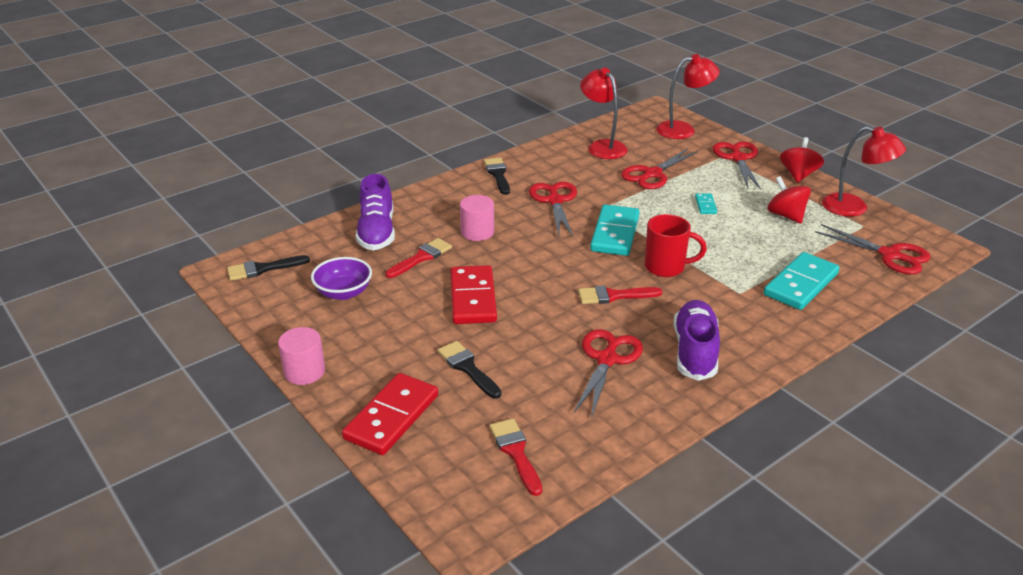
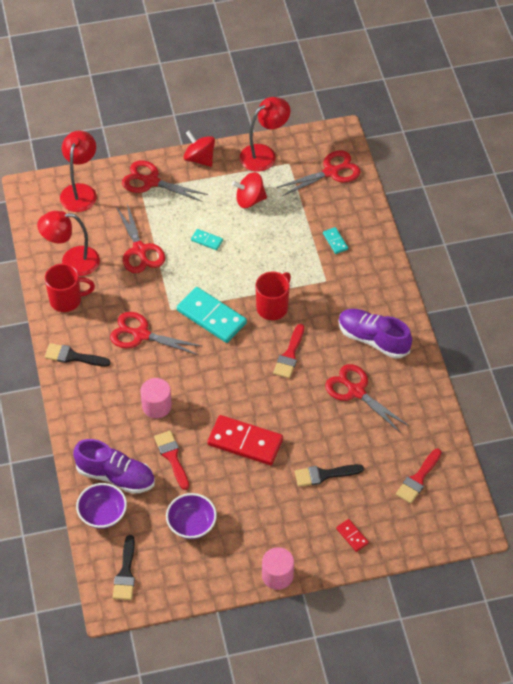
camera: 65 degrees left, 20 degrees up
(327, 237) = (103, 514): none -> purple bowl
(391, 417) = (352, 536): red domino -> red domino, size x0.46
(515, 452) = (418, 479): red brush -> red brush turned 60 degrees counterclockwise
(558, 155) = (67, 300): none -> red mug
(800, 284) = (335, 241): turquoise domino -> turquoise domino, size x0.46

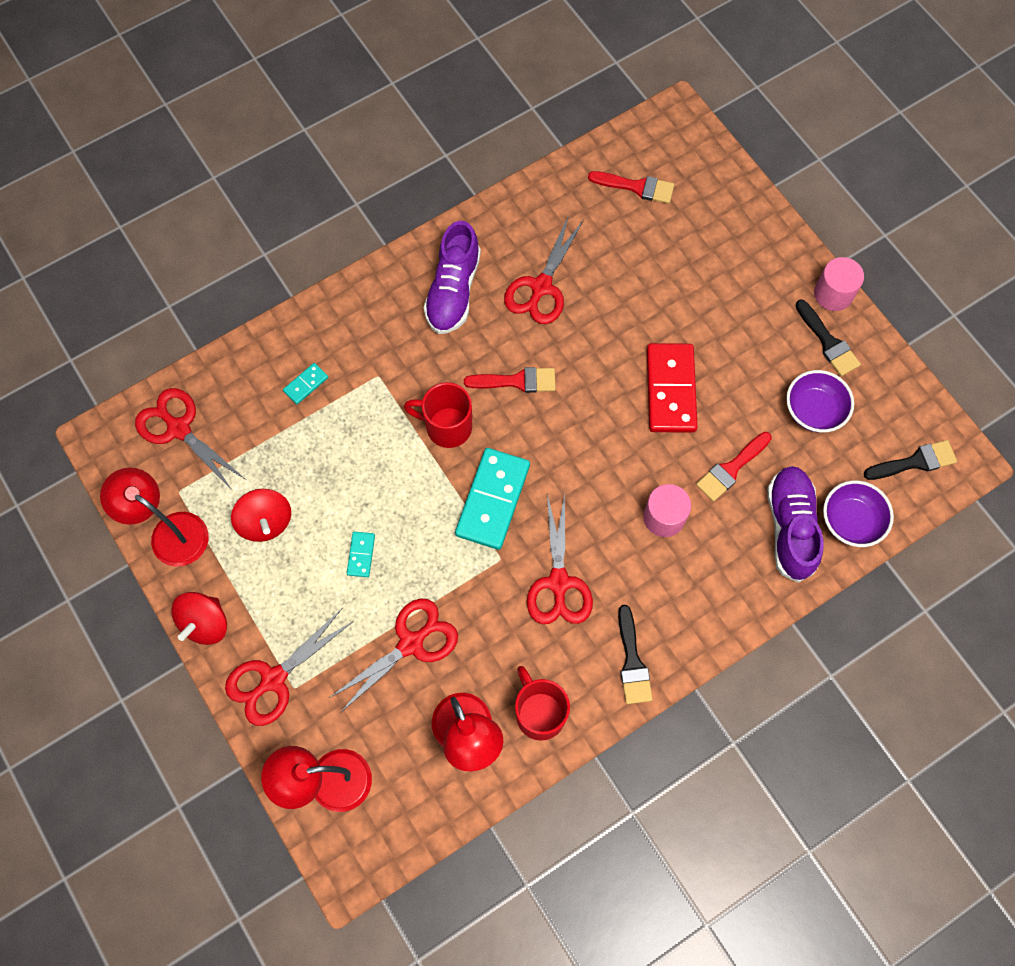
camera: 110 degrees left, 15 degrees up
(151, 181) = (273, 679): red scissors -> red scissors turned 45 degrees clockwise
(324, 475) = (677, 286): black brush -> black brush (828, 342)
(352, 536) = (744, 233): red domino -> none

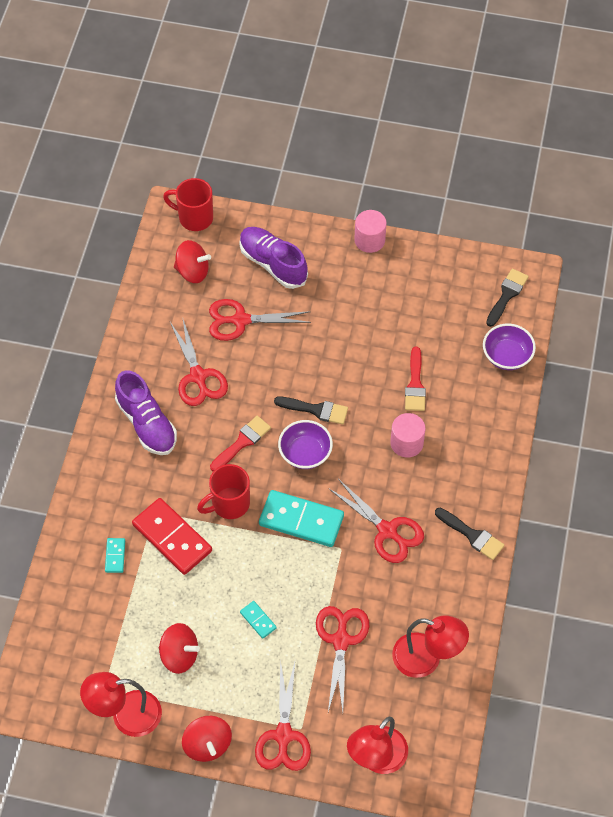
camera: 45 degrees left, 10 degrees down
(179, 428) = (62, 652): red scissors -> red scissors (240, 320)
(493, 500) = (301, 520): turquoise domino -> turquoise domino turned 45 degrees counterclockwise
(539, 713) = (452, 609): red mug -> red mug (194, 218)
(636, 187) = (192, 271): red brush -> red spinning top
(670, 390) = (336, 370): red domino -> red domino (172, 538)
(790, 527) = (479, 387): purple shoe -> purple shoe (273, 264)
(813, 410) = (426, 314): purple bowl -> purple bowl (305, 453)
(828, 342) = (394, 269): black brush -> black brush (316, 410)

